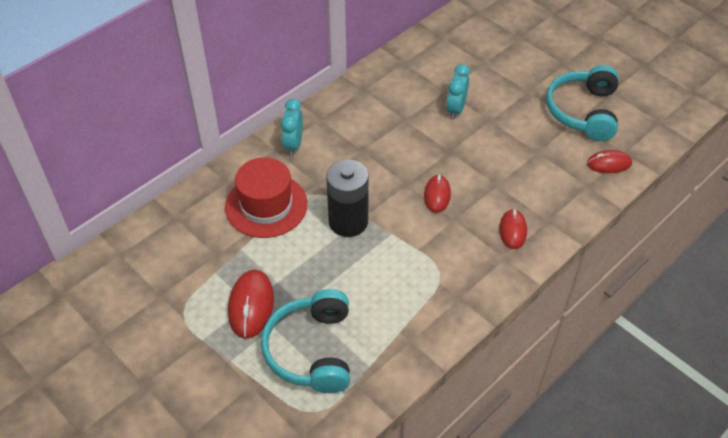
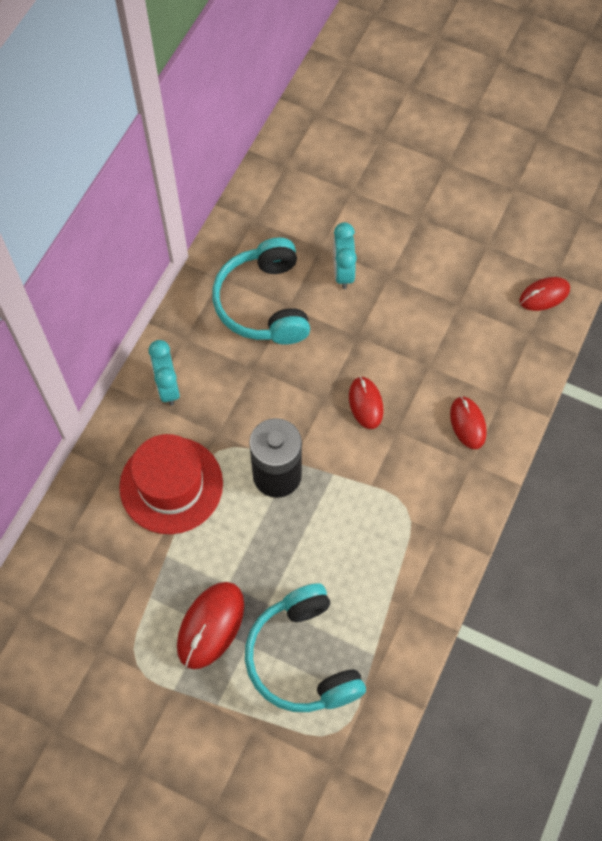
camera: 20 degrees left, 15 degrees up
(251, 305) = (211, 625): red mouse -> red mouse turned 45 degrees clockwise
(583, 112) = (492, 229): turquoise headphones -> turquoise headphones (264, 303)

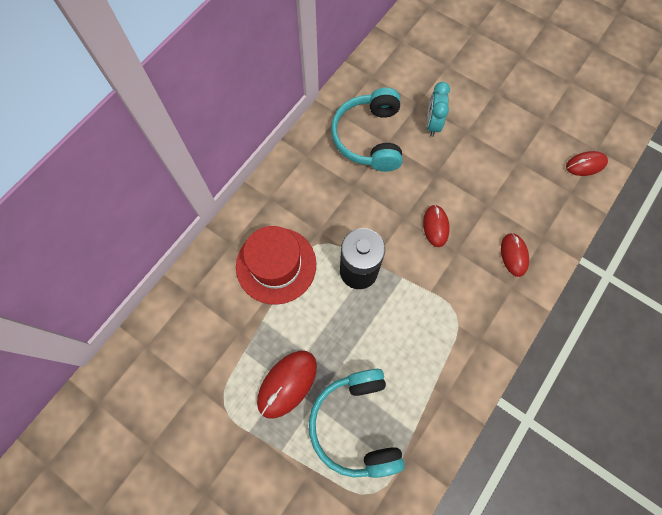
camera: 10 degrees right, 5 degrees up
(168, 387) = (286, 190): turquoise clock -> none

